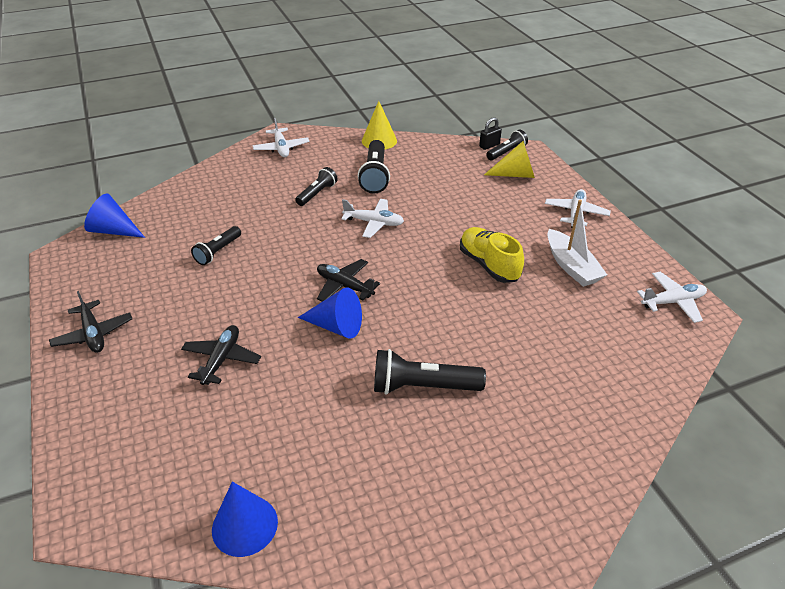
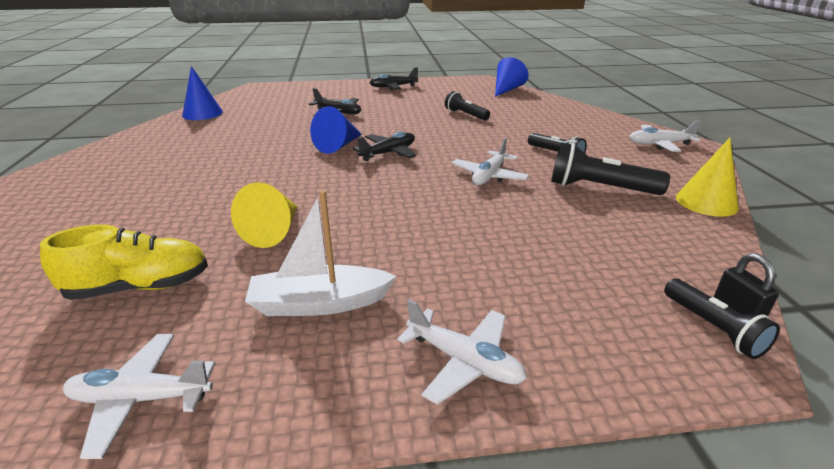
camera: 105 degrees right, 10 degrees down
(423, 387) = (234, 169): black flashlight -> none
(489, 265) = (370, 232): yellow shoe -> yellow shoe (140, 287)
(515, 174) = (617, 317): yellow cone -> yellow cone (274, 231)
(672, 302) = (141, 399): white plane -> white plane turned 90 degrees clockwise

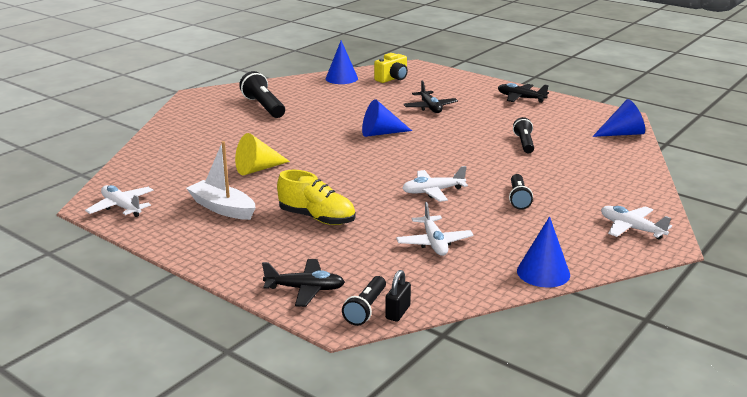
camera: 45 degrees right, 5 degrees down
(140, 287) = (172, 168): yellow shoe -> yellow shoe (317, 218)
(257, 101) = (392, 79): none -> yellow camera
(388, 153) = (401, 150): black plane -> black plane (305, 289)
(464, 361) = (235, 256): white plane -> white plane (434, 243)
(600, 188) = (489, 231): black flashlight -> black flashlight (264, 107)
(706, 202) = (543, 272): yellow cone -> blue cone

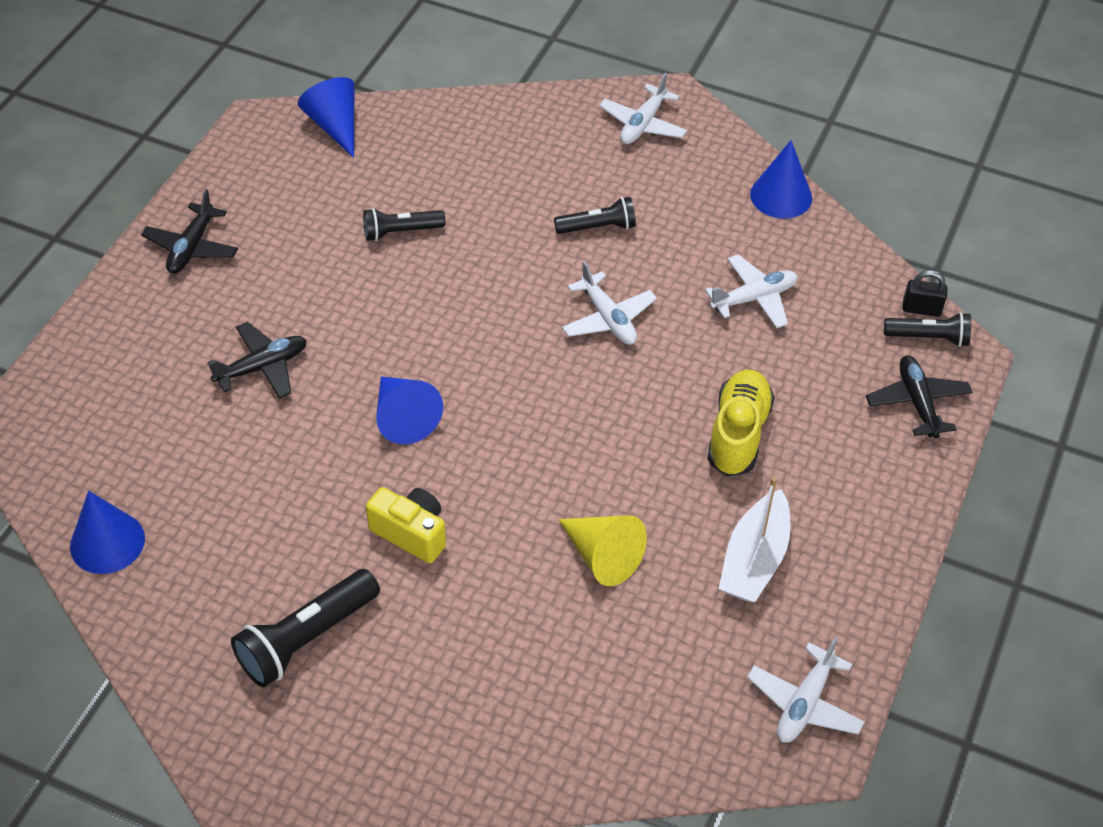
camera: 105 degrees left, 25 degrees up
(392, 79) = (101, 451): yellow camera -> yellow camera (411, 533)

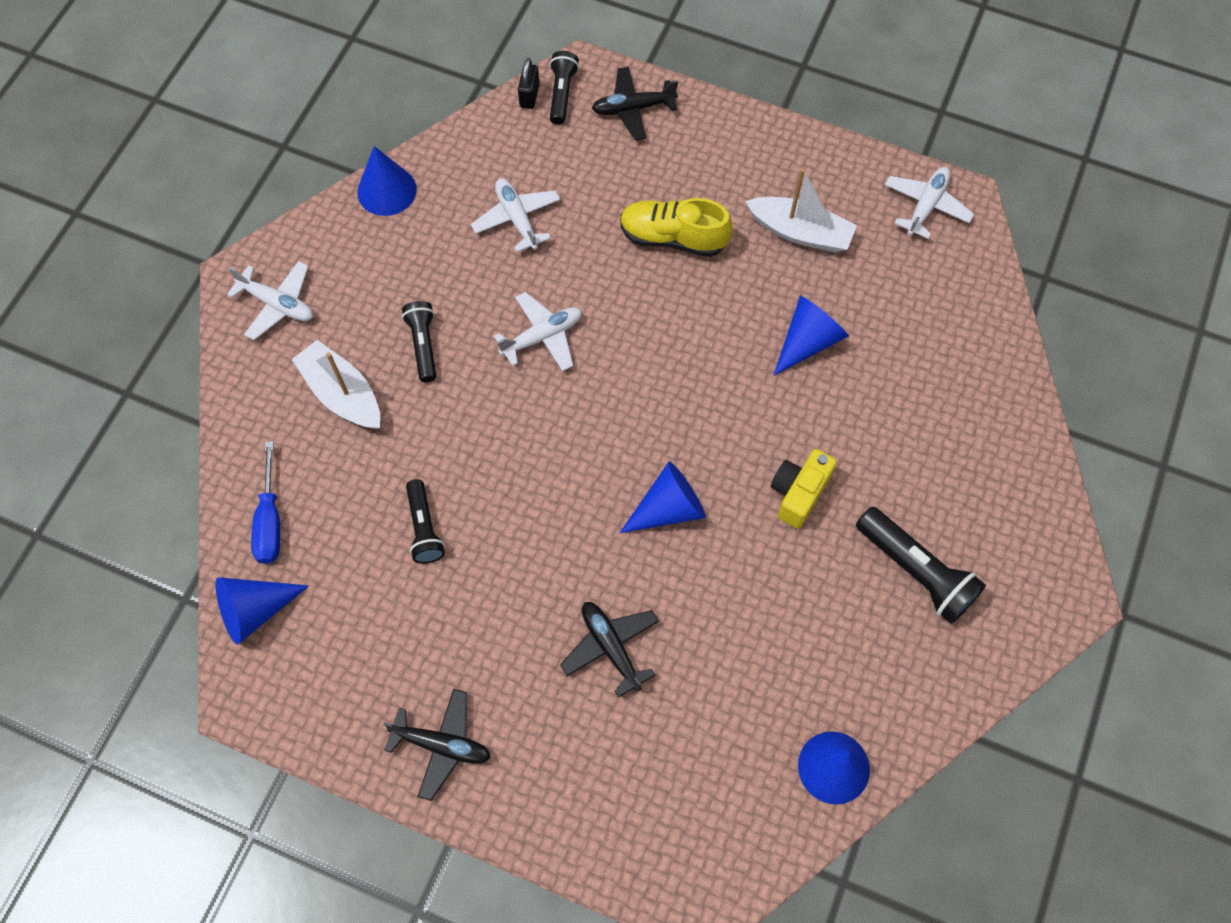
camera: 90 degrees left, 15 degrees up
(417, 130) = (270, 521): none -> blue screwdriver
(545, 172) = (342, 394): none -> white boat
(602, 556) = (808, 341): yellow cone -> blue cone
(804, 703) = (926, 206): white plane -> white plane turned 90 degrees counterclockwise

